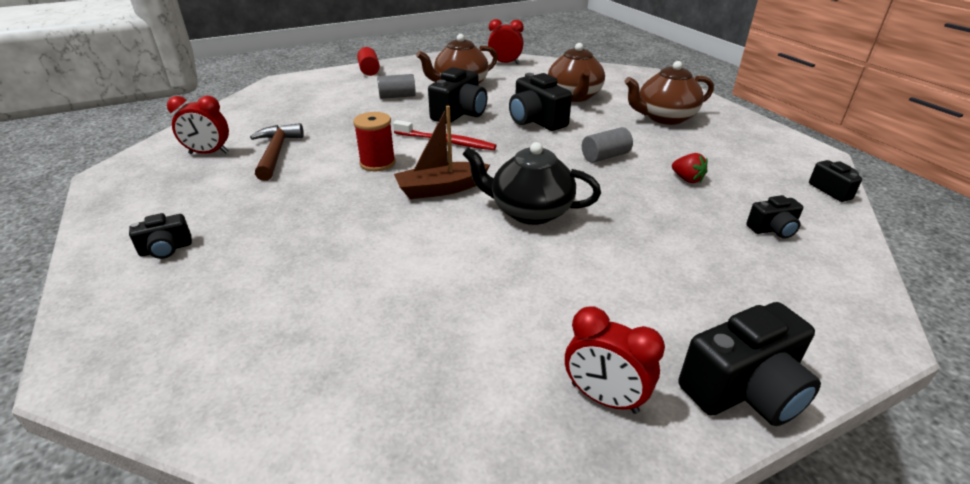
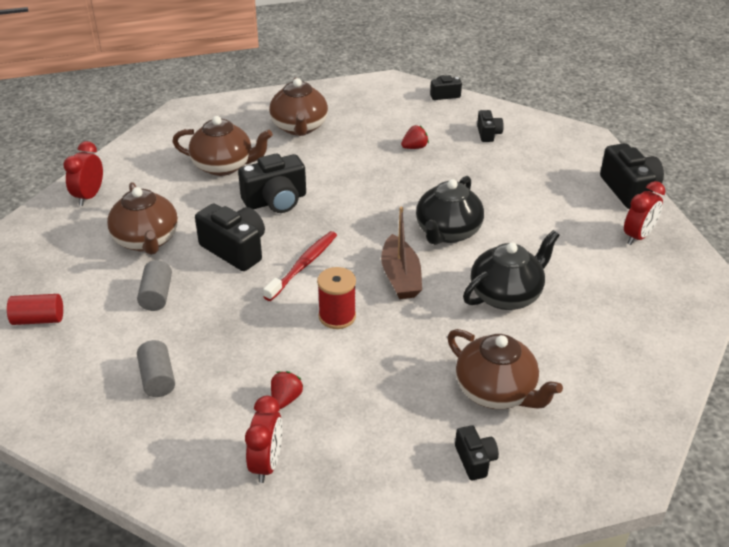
camera: 80 degrees left, 5 degrees up
(258, 258) = (496, 392): none -> brown teapot
(276, 152) = (286, 399): brown hammer -> red strawberry
(422, 259) = (506, 295): none -> black teapot
(605, 156) = (365, 176): grey cylinder -> grey cylinder (157, 378)

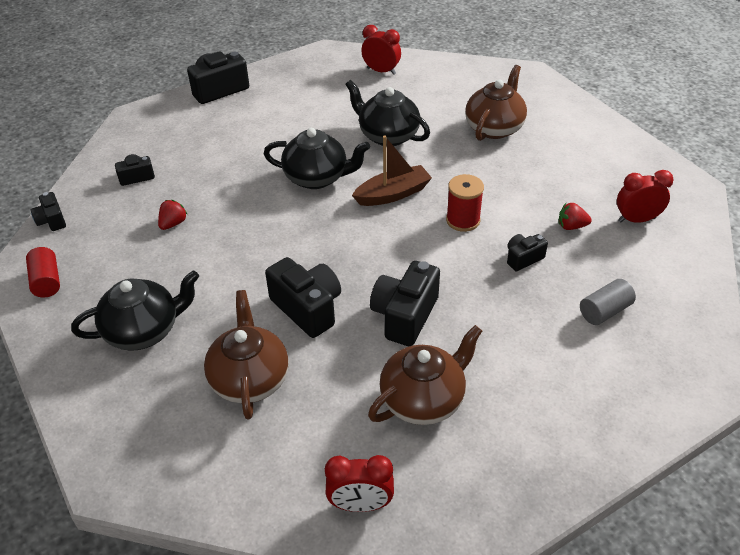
camera: 105 degrees left, 5 degrees up
(38, 319) = (595, 443): red cylinder -> red cylinder (47, 281)
(156, 295) = (504, 354): grey cylinder -> none
(299, 127) = (144, 331): brown teapot -> black teapot
(303, 266) = (406, 258): red toothbrush -> none
(414, 147) = (173, 223): red strawberry -> red strawberry turned 75 degrees clockwise
(475, 460) = (561, 128): black camera -> black camera (523, 258)
(637, 236) = (284, 82): red clock -> red clock (381, 71)

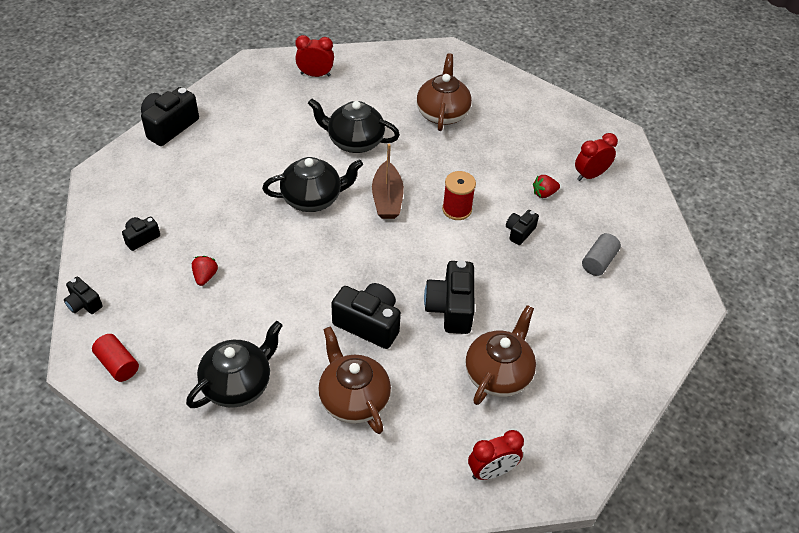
camera: 25 degrees left, 5 degrees up
(393, 194) = (387, 199): brown boat -> brown boat turned 135 degrees clockwise

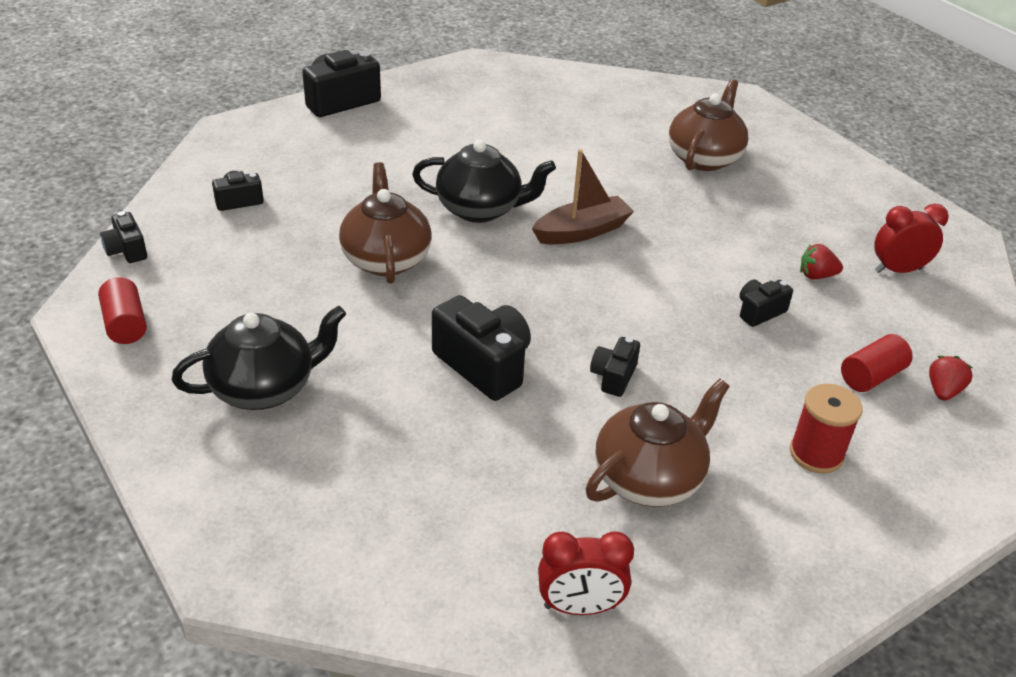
camera: 20 degrees right, 10 degrees down
(205, 276) = (293, 258): red strawberry -> red strawberry (943, 391)
(315, 75) = (551, 87): red clock -> none
(353, 399) = (414, 449): brown teapot -> brown teapot (386, 259)
(354, 141) = (568, 163): black teapot -> none
(387, 199) = (582, 231): brown boat -> brown boat turned 135 degrees counterclockwise
(450, 308) = (613, 377): black camera -> black camera, size x0.55
(457, 209) = (676, 265): red spool -> red spool (816, 454)
(598, 261) = (871, 376): grey cylinder -> red cylinder

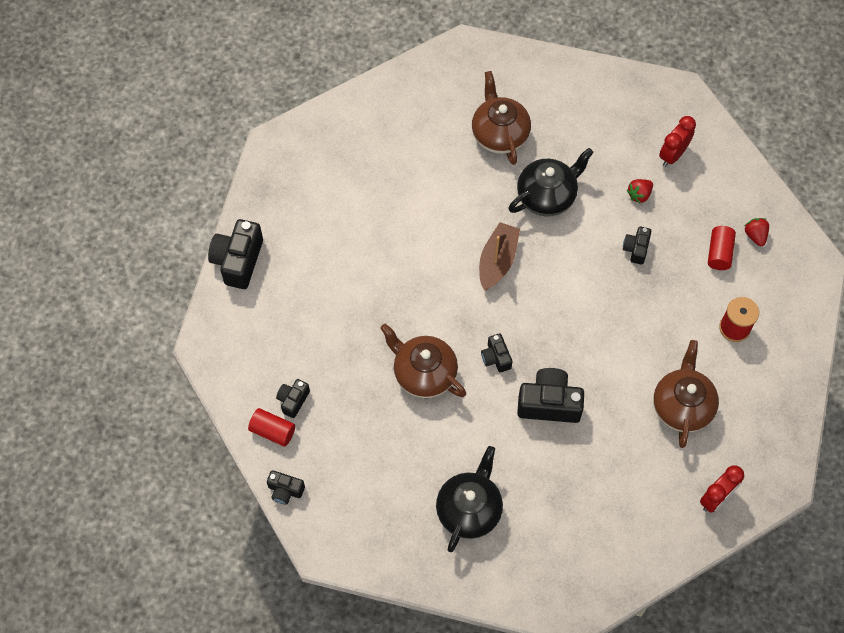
camera: 40 degrees left, 25 degrees up
(126, 324) = (354, 536): red cylinder -> red cylinder (273, 431)
(480, 209) = (428, 289): black teapot -> black teapot (547, 196)
(613, 377) = (612, 357): black camera -> black camera (496, 358)

